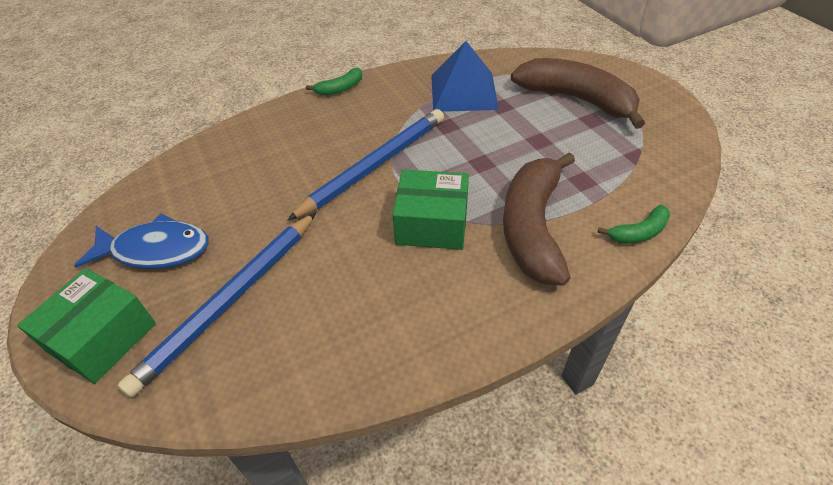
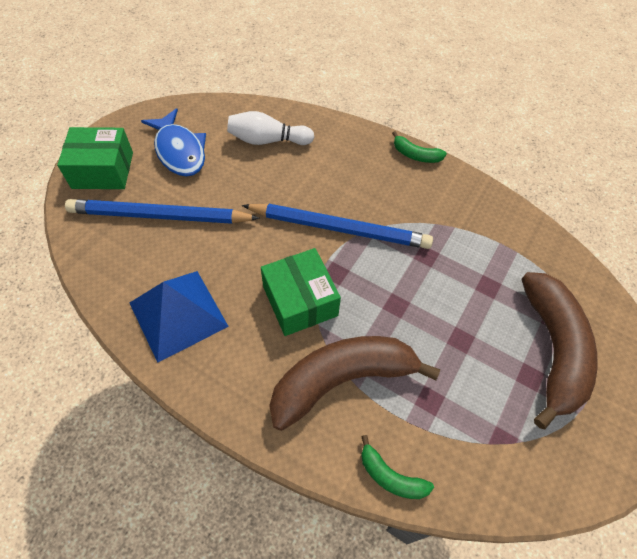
camera: 55 degrees right, 10 degrees up
(221, 173) = (268, 140): none -> white bowling pin
(463, 91) = (485, 246): blue pyramid -> blue pyramid (178, 314)

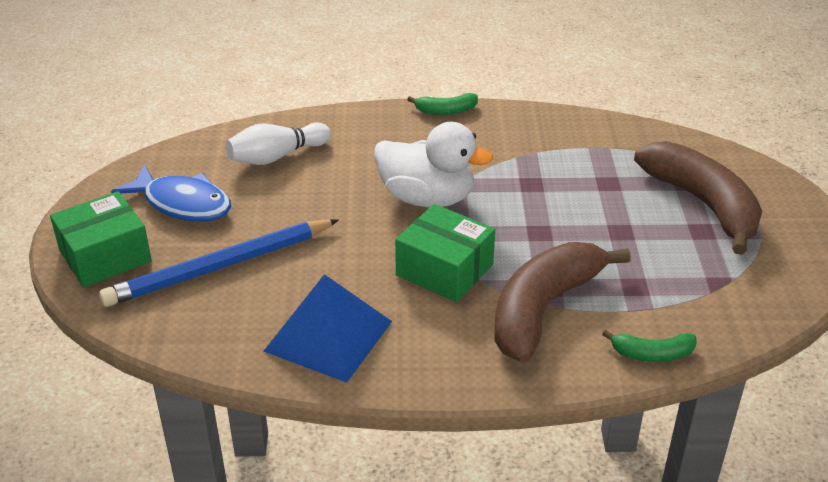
camera: 30 degrees left, 20 degrees down
(339, 228) = (427, 198): blue pencil -> white duck

